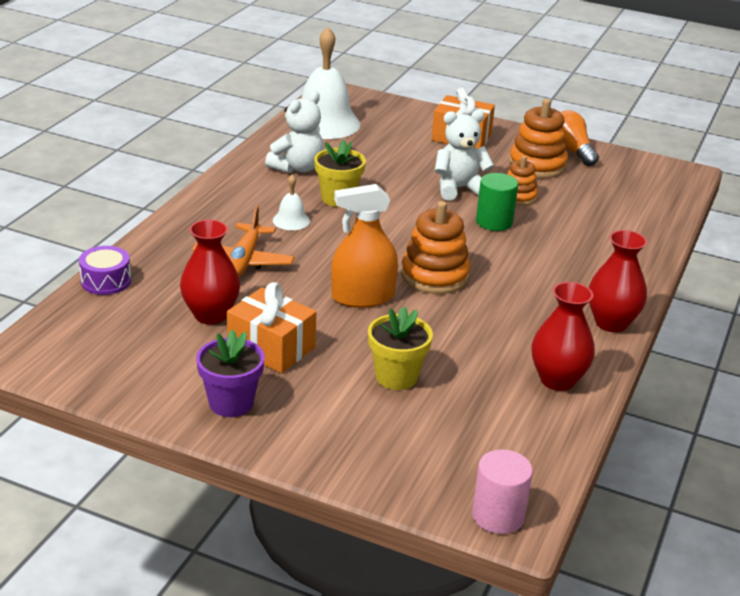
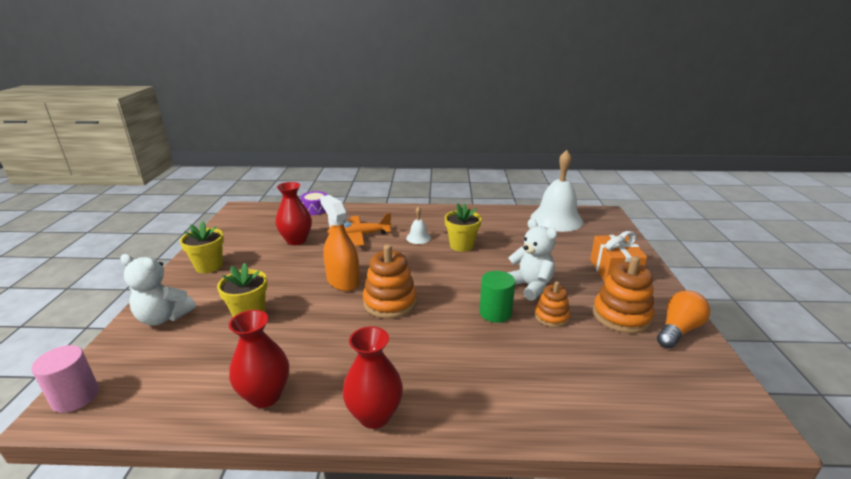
camera: 70 degrees right, 5 degrees down
(231, 403) = (209, 266): purple flower pot -> yellow flower pot
(271, 348) = (269, 264): orange gift -> none
(297, 168) = (485, 225): white teddy bear -> white teddy bear (164, 317)

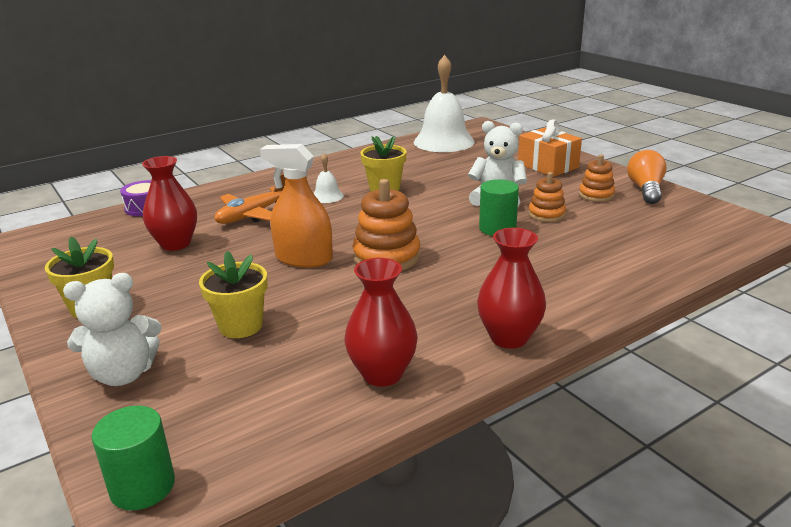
camera: 35 degrees left, 0 degrees up
(75, 397) = (142, 486): pink cylinder -> green cylinder
(621, 316) = (596, 195): orange stacking toy -> orange stacking toy, size x0.60

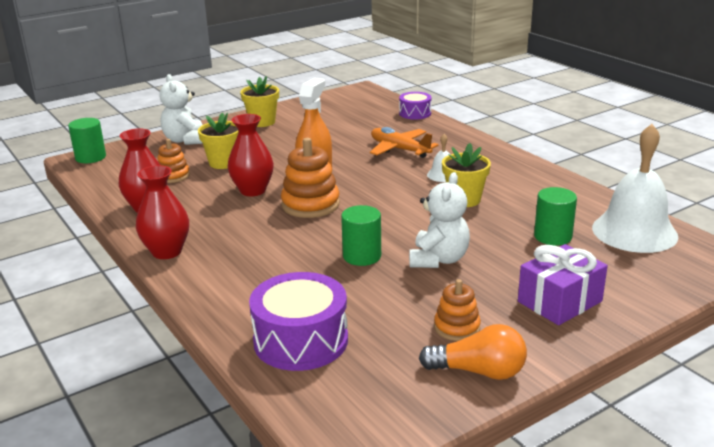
camera: 90 degrees right, 0 degrees up
(175, 244) = (348, 131): red vase -> red vase (253, 190)
(453, 163) = (553, 236): none -> green cylinder
(546, 214) = (396, 287): orange stacking toy -> orange stacking toy (173, 176)
(548, 166) = (559, 301): orange gift -> purple gift
(645, 248) = (301, 340): none -> purple drum

